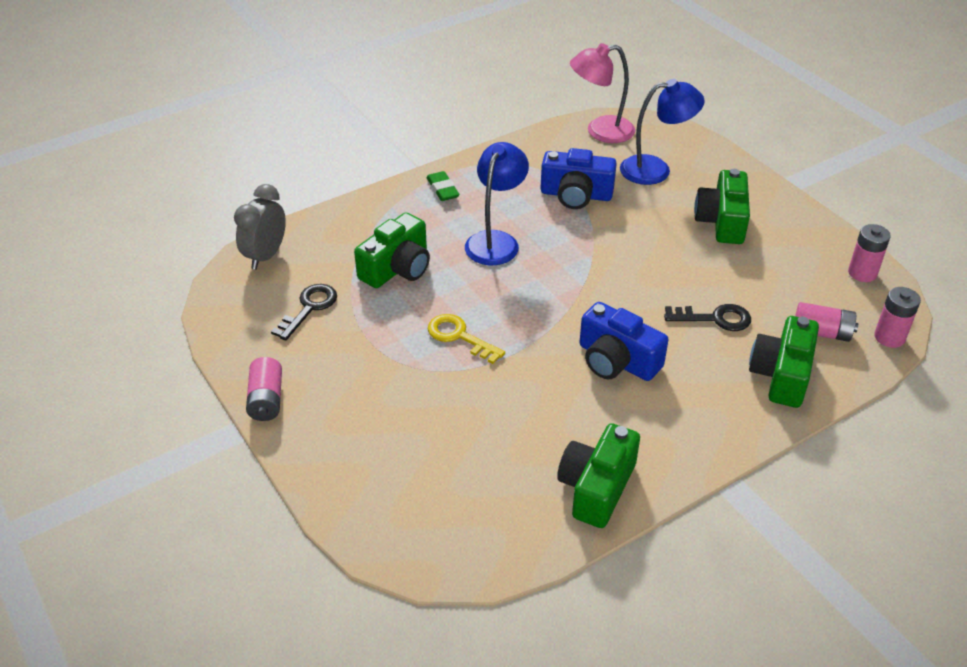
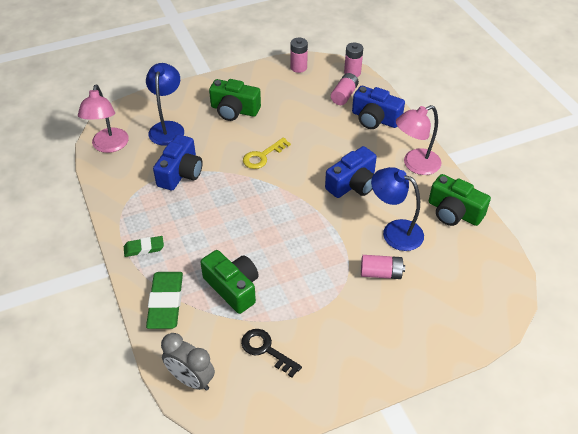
camera: 80 degrees left, 5 degrees up
(266, 400) = (363, 384): pink battery -> pink battery (381, 273)
(366, 220) = (166, 303): none -> green eraser
(459, 336) = (316, 259): yellow key -> yellow key (262, 156)
(496, 241) = (218, 225): blue lamp -> blue lamp (394, 231)
(690, 432) = (415, 165): none -> pink lamp
(715, 318) = (324, 134): black key -> none
(781, 375) = (375, 119): green camera -> blue camera

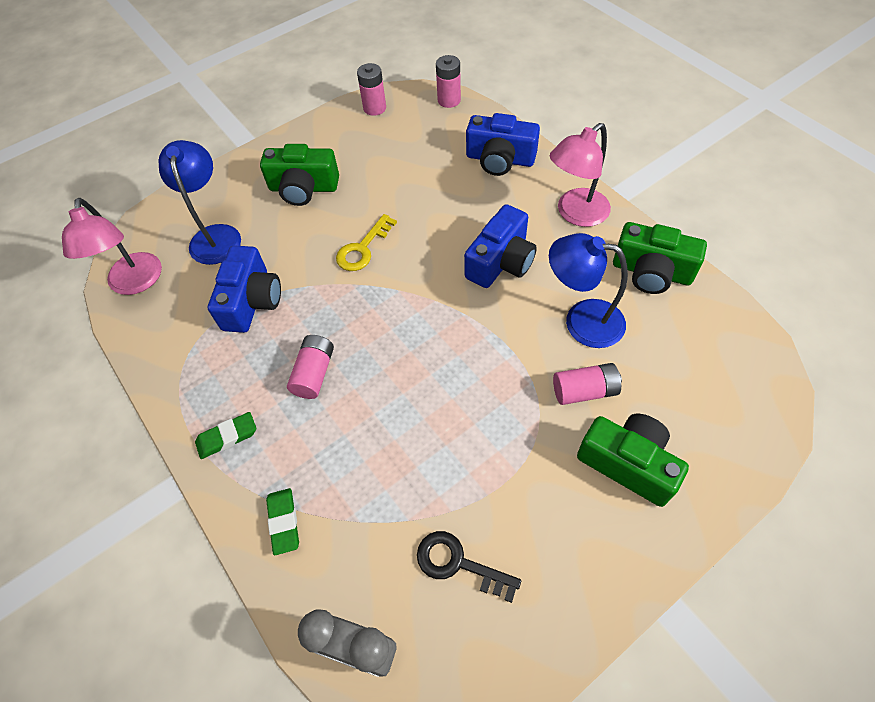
camera: 10 degrees left, 10 degrees up
(166, 303) = (284, 522): green eraser -> green eraser, size x0.57
(233, 287) = (379, 469): green camera -> green camera (628, 463)
(344, 95) = (448, 135): pink battery -> pink battery (314, 373)

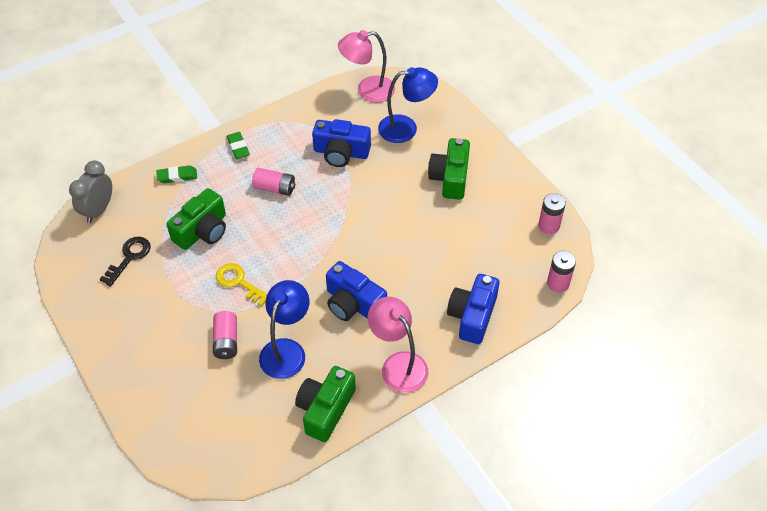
camera: 90 degrees right, 5 degrees down
(363, 248) = (380, 215): yellow key -> yellow key (239, 282)
(628, 463) = (166, 357): green camera -> green camera (202, 231)

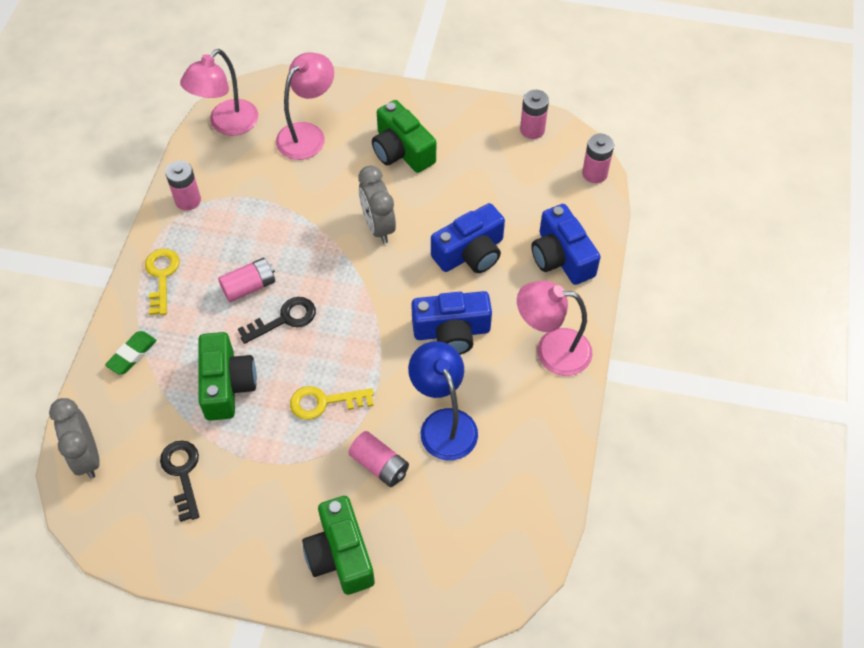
camera: 45 degrees left, 5 degrees up
(238, 147) = (162, 276): green eraser -> yellow key
(272, 220) = (284, 319): none -> black key
(298, 117) = (188, 200): none -> pink battery
(325, 409) = (538, 443): green camera -> green camera (340, 554)
(341, 152) = (273, 203): blue camera -> blue camera (470, 253)
(383, 210) = (378, 226): none -> grey clock
(406, 128) = (308, 134): blue lamp -> pink lamp

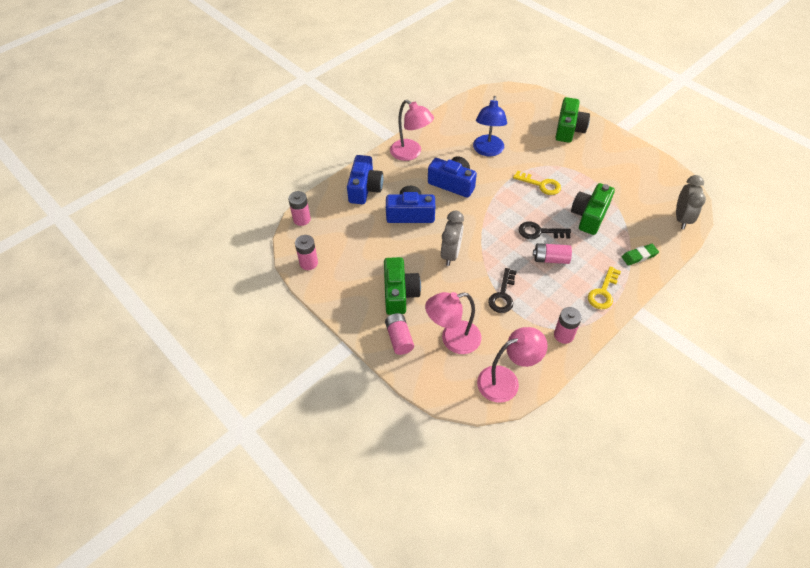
camera: 145 degrees left, 5 degrees down
(182, 473) = (631, 189): black key -> black key (502, 295)
(379, 465) = (530, 150): pink battery -> pink battery (399, 338)

